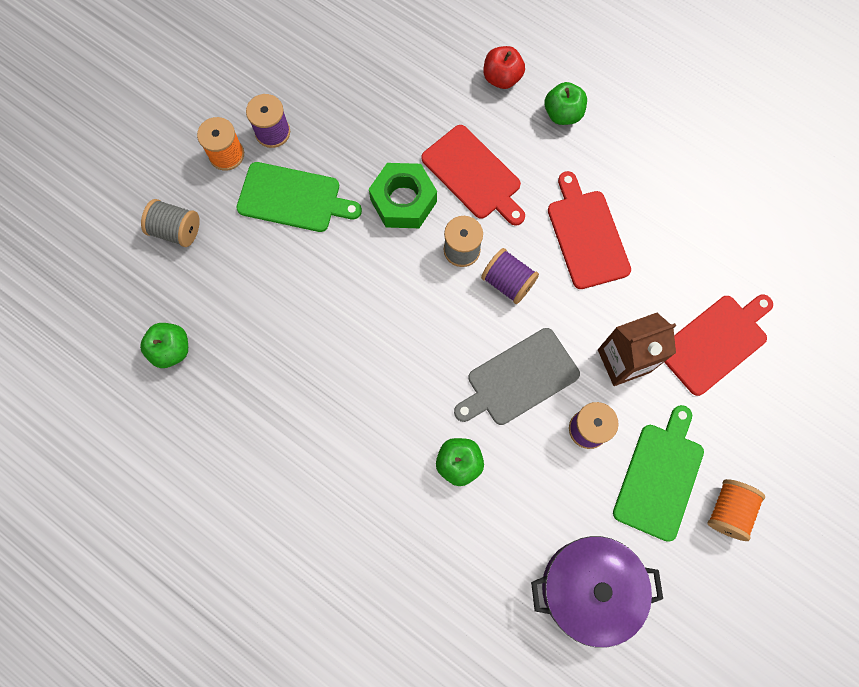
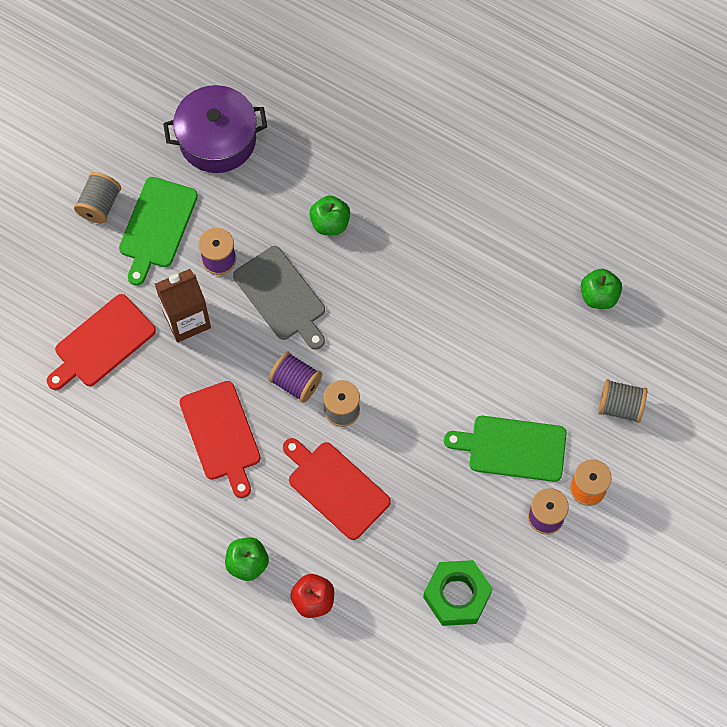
camera: 175 degrees right, 5 degrees down
(403, 201) = (403, 454): green nut -> green nut (457, 595)
(519, 378) = (281, 296): grey cutting board -> grey cutting board turned 90 degrees clockwise
(728, 510) = (99, 205): orange spool -> grey spool

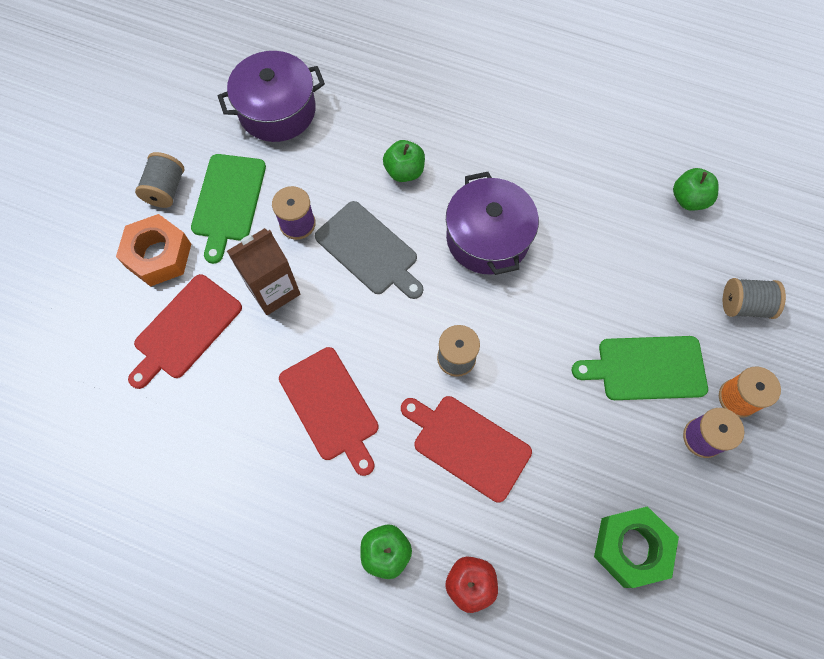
camera: 10 degrees left, 0 degrees up
(85, 269) = (158, 255): none -> orange nut
(296, 382) = (401, 337): purple spool -> none
(395, 302) = (487, 238): none -> purple pot

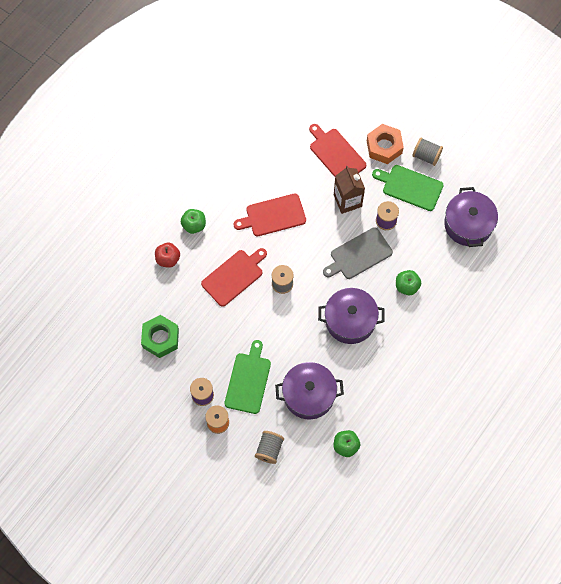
camera: 105 degrees right, 0 degrees up
(632, 269) = (309, 395): none -> purple pot

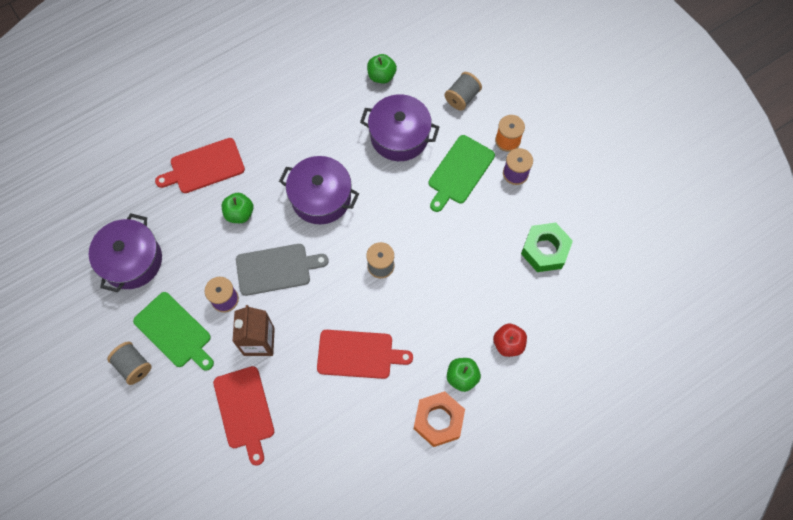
camera: 160 degrees left, 0 degrees up
(234, 276) = (434, 294): red cutting board -> red cutting board (204, 167)
(384, 147) = (179, 398): orange nut -> orange nut (438, 420)

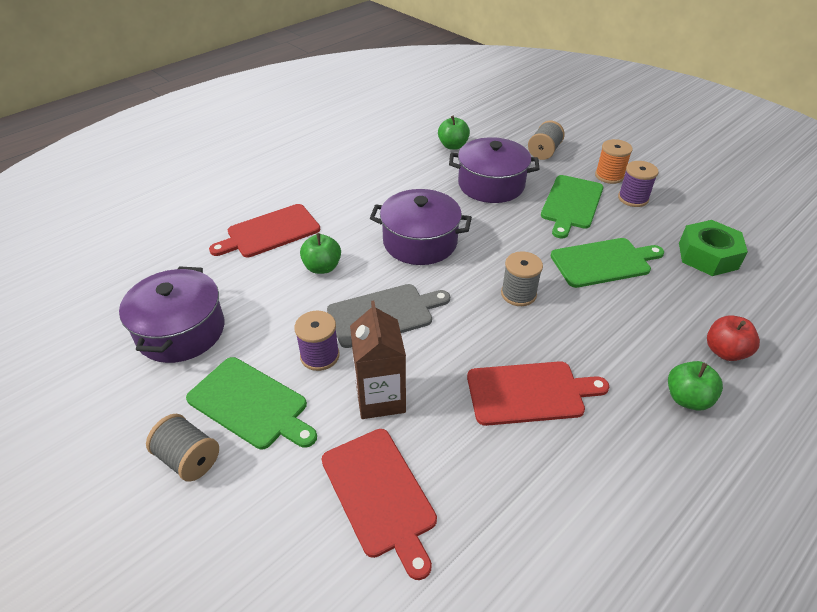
camera: 10 degrees left, 25 degrees down
(438, 420) = (685, 459): orange nut -> none
(458, 244) = (603, 262): none -> green cutting board

